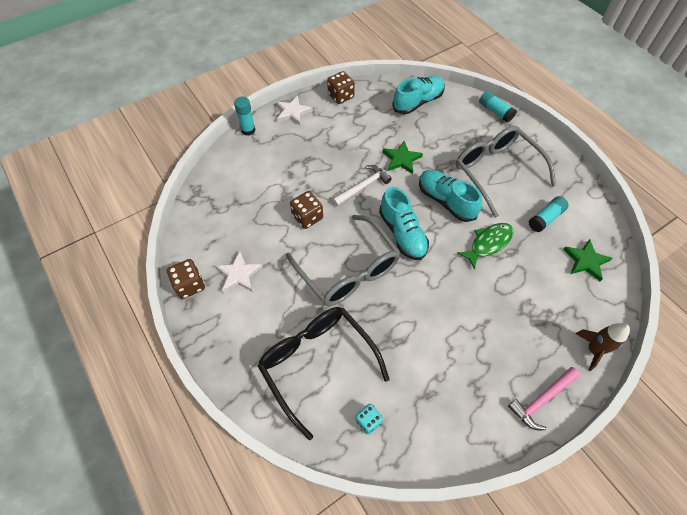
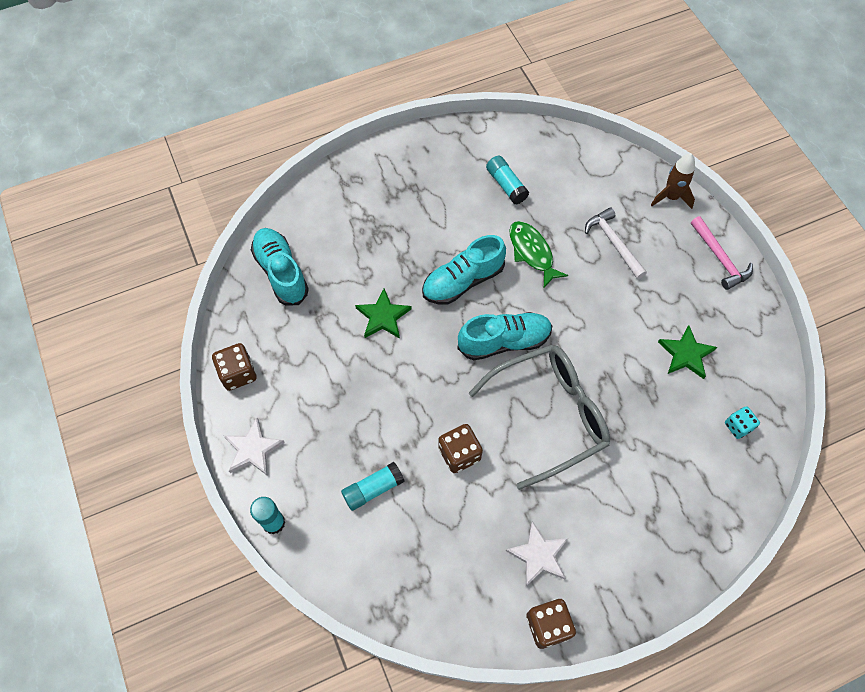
camera: 80 degrees left, 5 degrees up
(318, 364) = (671, 470): black glasses -> none
(363, 186) = (420, 374): white hammer -> white hammer (613, 243)
(495, 111) = (325, 185): turquoise glue stick -> turquoise glue stick (373, 489)
(496, 172) = (428, 213): grey glasses -> none
(585, 261) = (568, 167): green star -> green star (686, 354)

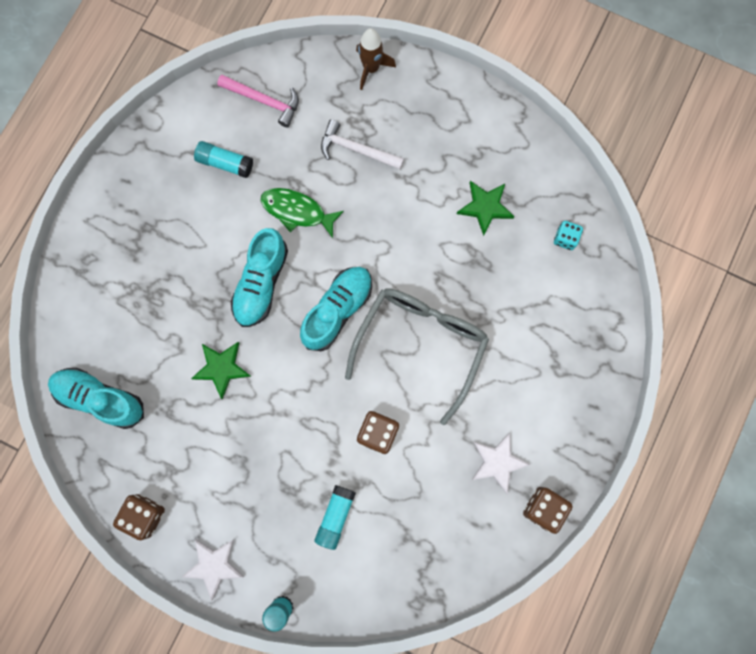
camera: 40 degrees left, 15 degrees up
(720, 258) = (451, 98): pink hammer -> pink hammer (264, 101)

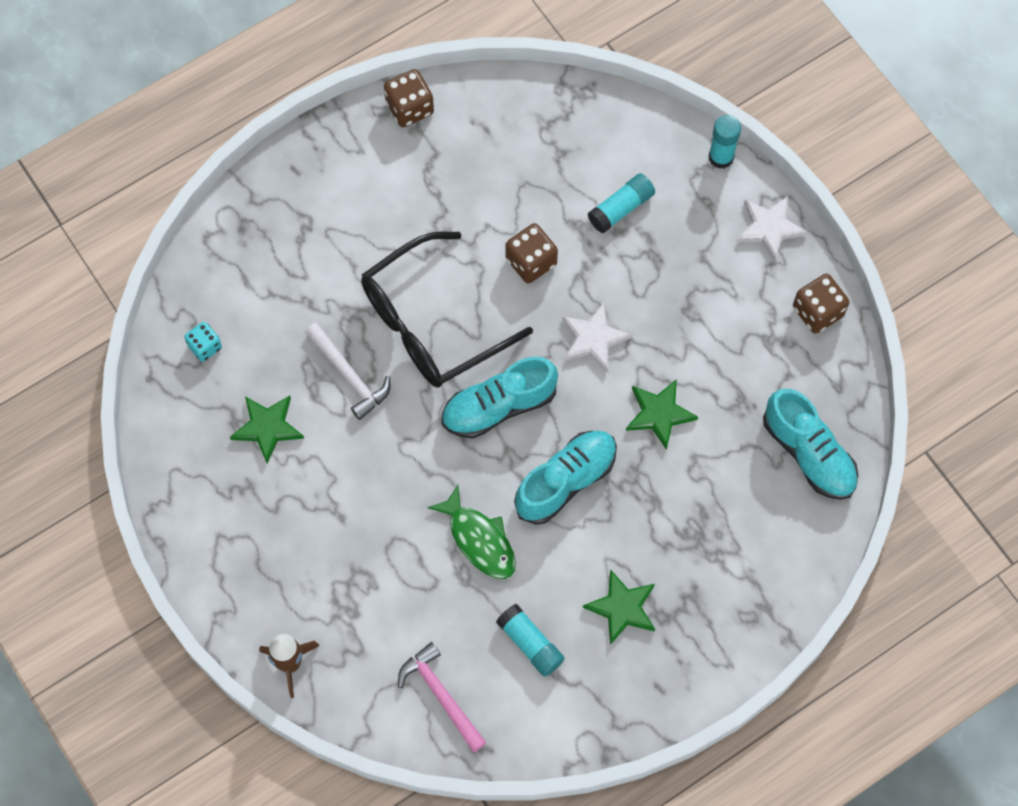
camera: 150 degrees left, 10 degrees down
(176, 219) = (622, 608): none -> green star
(356, 149) = (368, 574): white hammer -> white hammer (349, 375)
(420, 345) = (432, 323): grey glasses -> black glasses
(498, 462) = (426, 171): white star -> white star (593, 339)

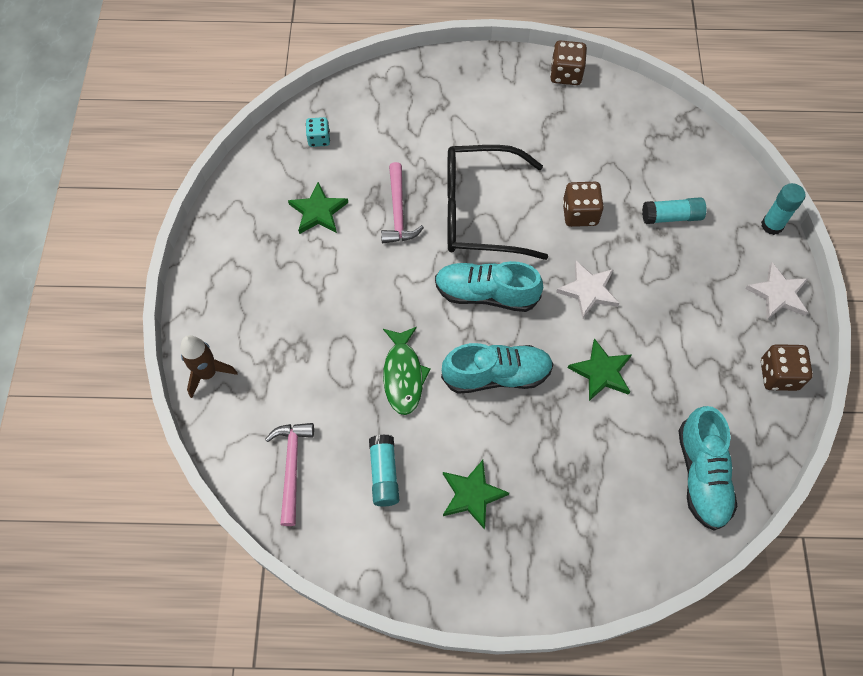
camera: 35 degrees right, 5 degrees down
(349, 375) = (398, 212): white hammer -> pink hammer

